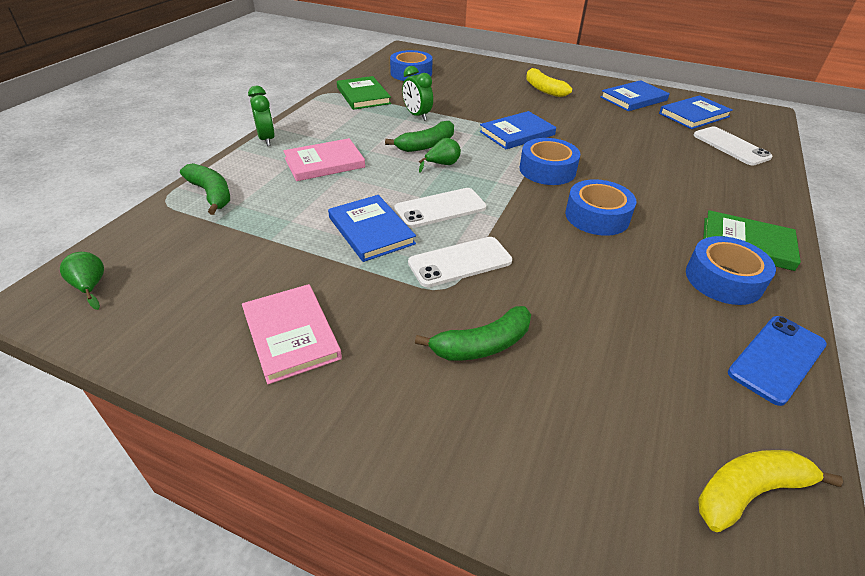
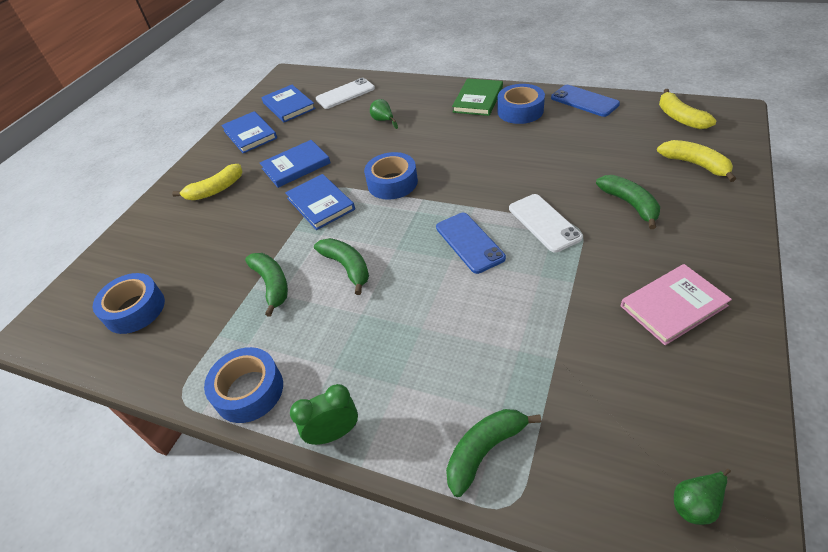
camera: 85 degrees left, 5 degrees up
(324, 163) = (394, 350): pink book -> none
(363, 96) = (202, 350): green book -> none
(371, 230) = (517, 284): blue book -> blue book (296, 166)
(417, 115) = (272, 285): green clock -> green banana
(440, 208) = (469, 242): white phone -> blue phone
(442, 165) = (389, 250): green pear -> green pear (383, 120)
(579, 459) = (695, 164): none -> yellow banana
(597, 216) = (461, 157): blue tape -> blue tape (249, 391)

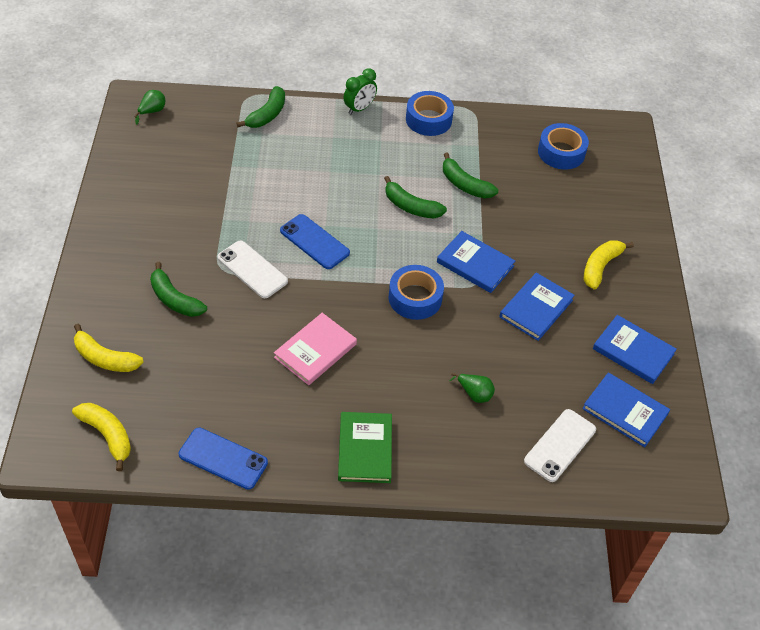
camera: 150 degrees right, 5 degrees up
(520, 111) = (303, 430): blue tape -> none
(673, 306) = (149, 211): pink book -> pink book (315, 351)

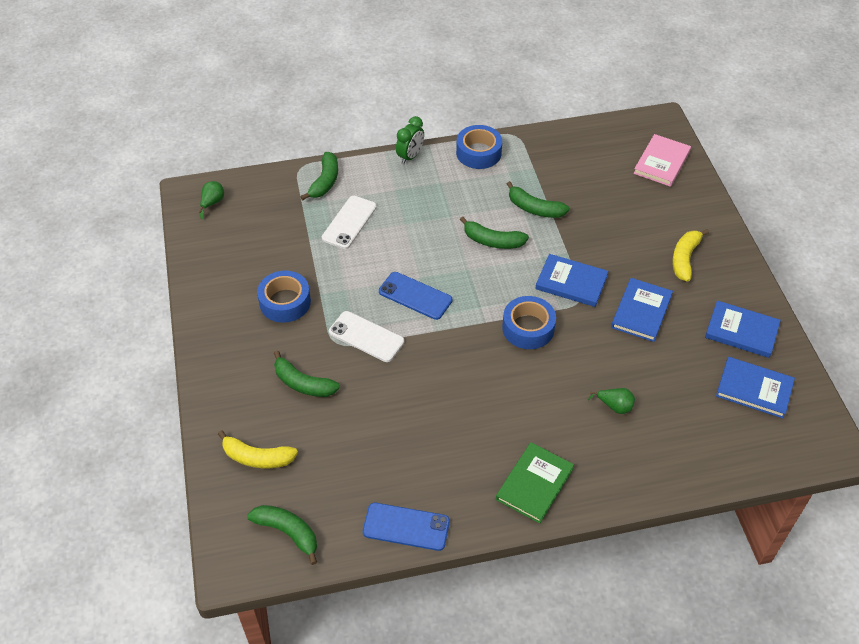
camera: 10 degrees left, 0 degrees up
(107, 435) = (288, 532): yellow banana -> green banana
(315, 351) = (454, 401): pink book -> pink book (662, 162)
(365, 449) = (534, 484): green book -> green book turned 45 degrees clockwise
(560, 445) = (708, 435): white phone -> white phone (349, 222)
(561, 152) = (611, 157): blue tape -> blue tape (285, 302)

